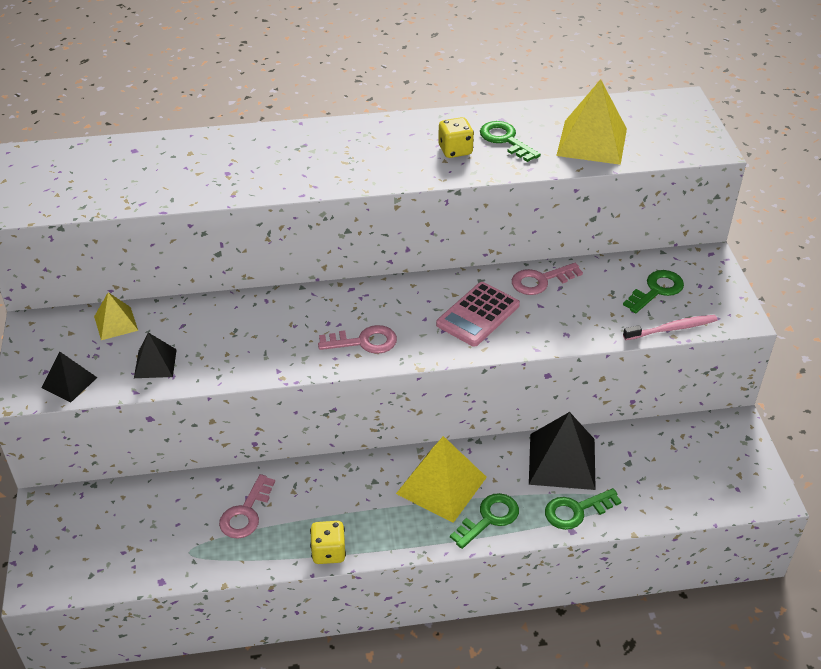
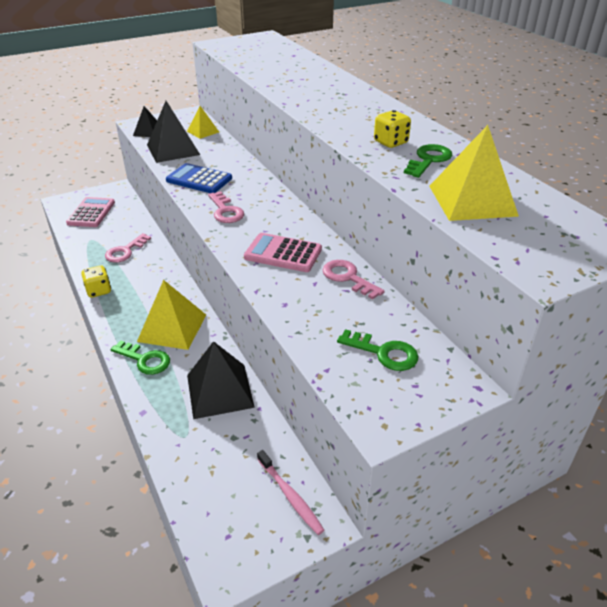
camera: 70 degrees right, 5 degrees down
(106, 545) = (91, 213): none -> pink calculator
(155, 363) = (173, 149): black pyramid -> black pyramid, size x1.77
(246, 513) = (125, 251): pink key -> pink key turned 60 degrees counterclockwise
(267, 351) = (199, 179): none -> blue calculator
(576, 510) = (165, 411): green key -> none
(672, 329) = (330, 373): pink toothbrush -> pink toothbrush (290, 496)

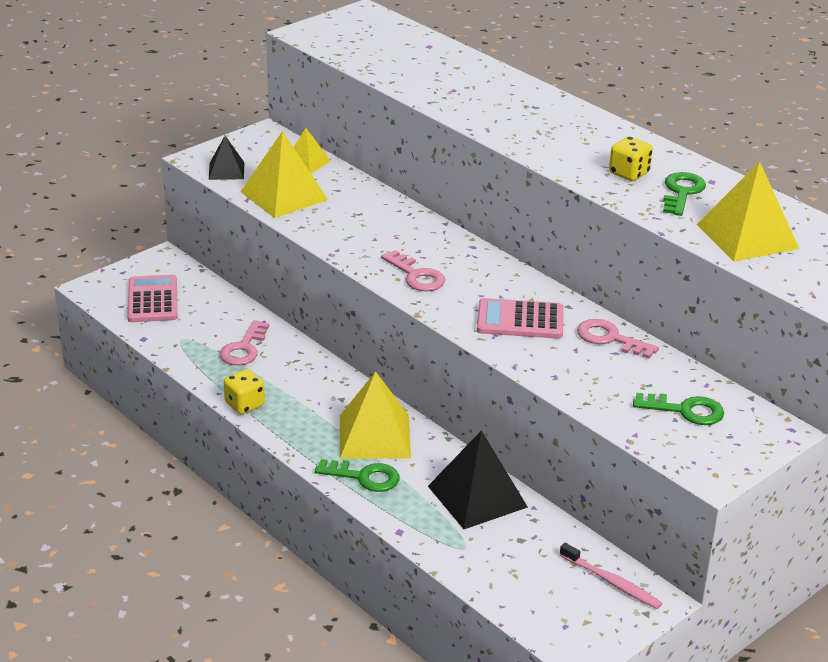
camera: 15 degrees left, 5 degrees down
(173, 149) = (284, 195): black pyramid -> yellow pyramid
(199, 179) = (352, 236): blue calculator -> none

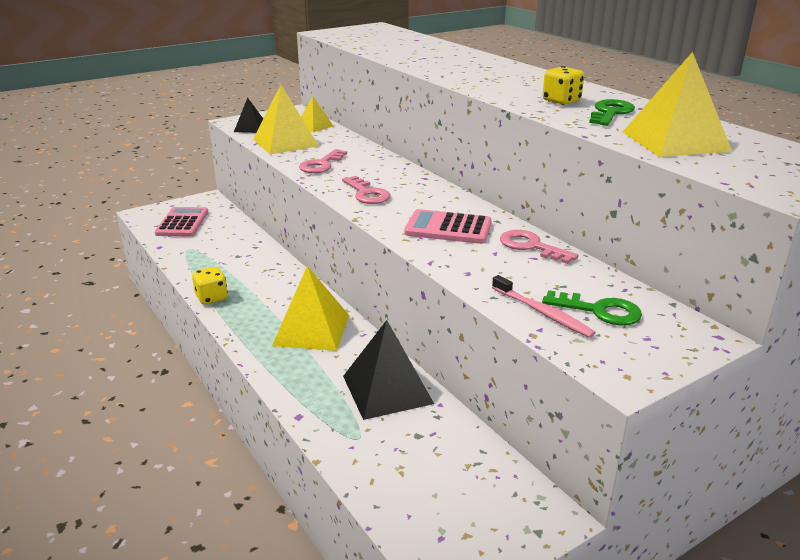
camera: 10 degrees right, 5 degrees down
(244, 348) = (234, 258): pink key -> pink key (321, 165)
(364, 477) = (287, 363): green key -> none
(612, 582) = (505, 491): pink toothbrush -> pink toothbrush (543, 313)

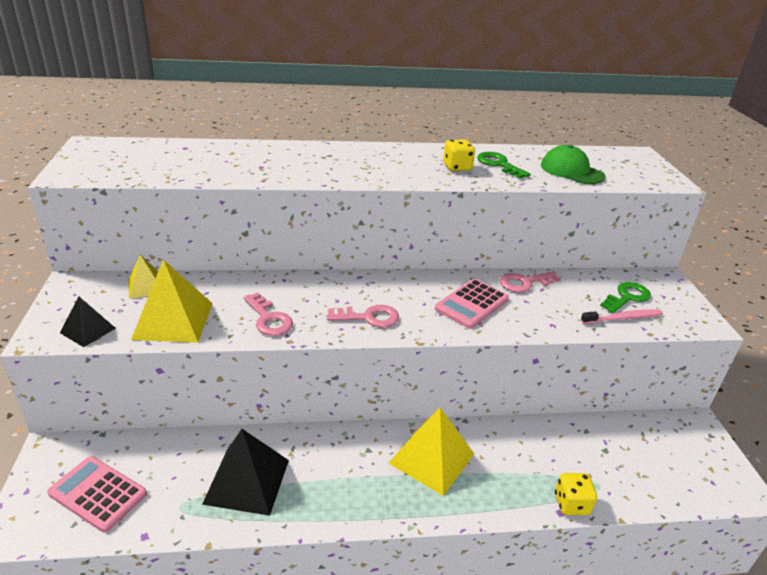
camera: 65 degrees left, 5 degrees up
(211, 298) = (319, 517): yellow dice -> yellow dice (571, 504)
(387, 389) = (543, 444): black pyramid -> black pyramid (247, 481)
(675, 141) = (571, 171): yellow pyramid -> green cap

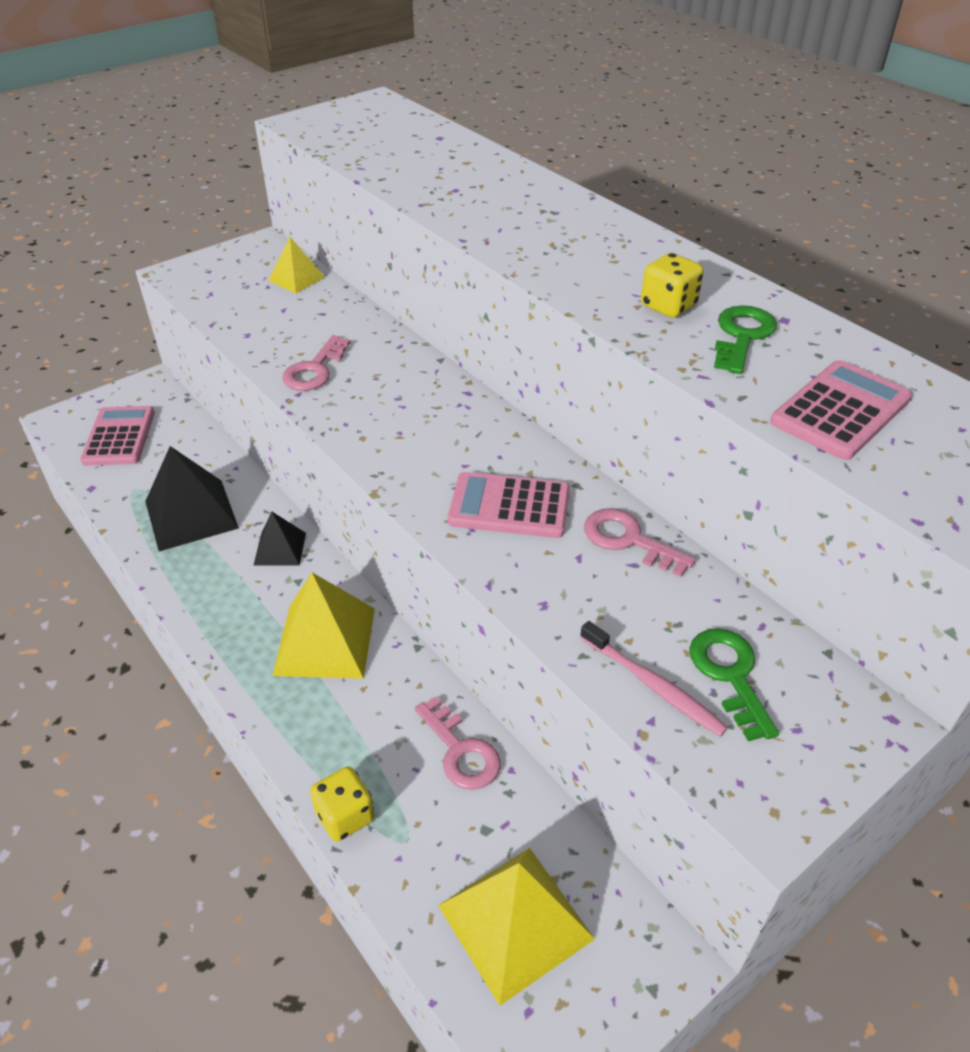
camera: 60 degrees right, 10 degrees up
(88, 330) = (201, 287): black pyramid -> black pyramid (280, 549)
(173, 320) = (257, 319): yellow pyramid -> yellow pyramid (515, 921)
(368, 317) = (387, 434): pink key -> pink key (460, 751)
(571, 171) = (840, 411): green cap -> pink calculator
(627, 297) = (730, 675): green key -> green key turned 120 degrees counterclockwise

